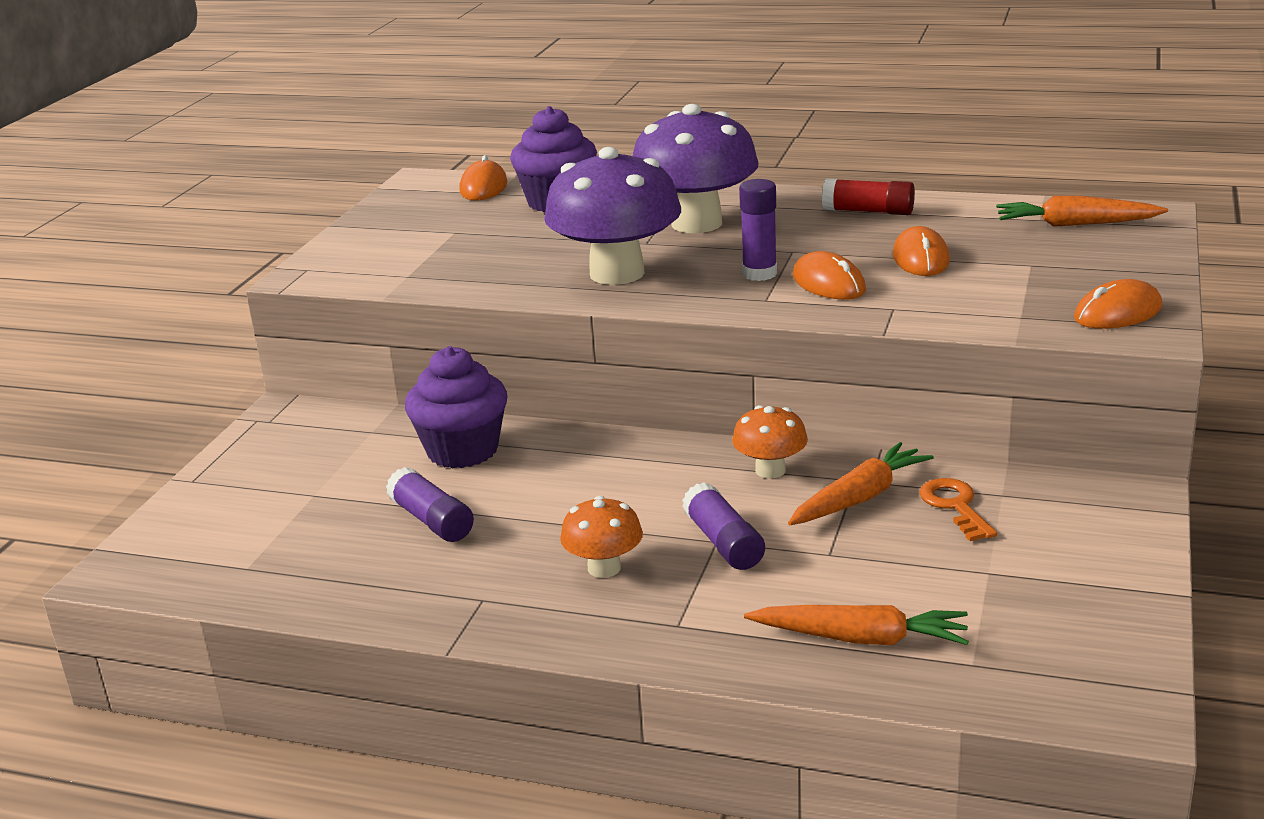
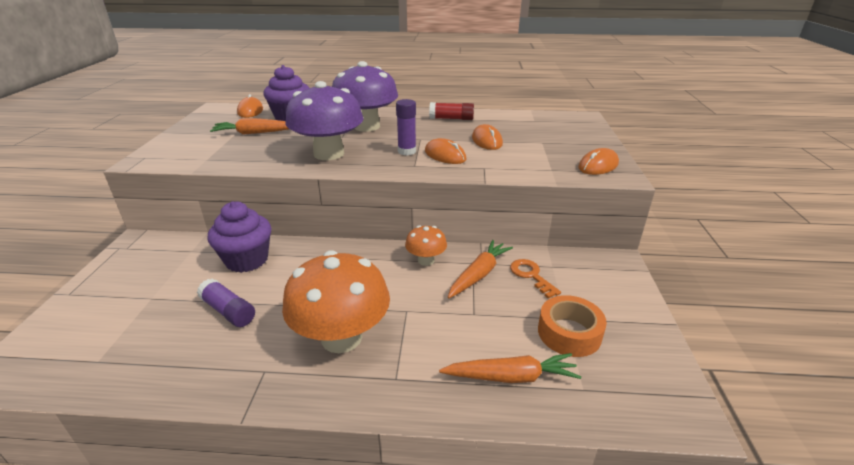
camera: 15 degrees left, 5 degrees up
(604, 568) = (341, 337): orange mushroom -> orange mushroom, size x1.98
(723, 543) = (411, 311): purple glue stick -> none
(985, 592) = (569, 333): none -> orange tape
(1076, 224) = (552, 122): orange carrot -> orange carrot (255, 133)

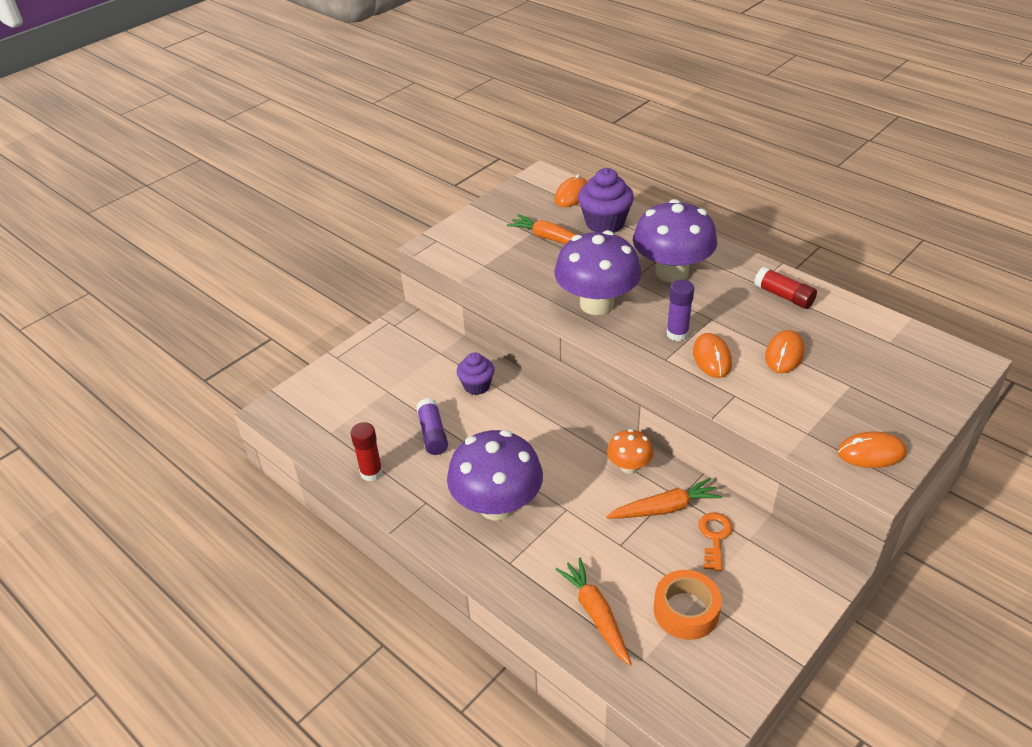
camera: 40 degrees right, 10 degrees up
(177, 375) = (371, 472): none -> red glue stick
(247, 260) = (476, 386): purple cupcake -> purple cupcake, size x0.64
(341, 337) = (497, 505): orange mushroom -> purple mushroom
(510, 377) = (596, 614): orange carrot -> orange carrot turned 150 degrees counterclockwise

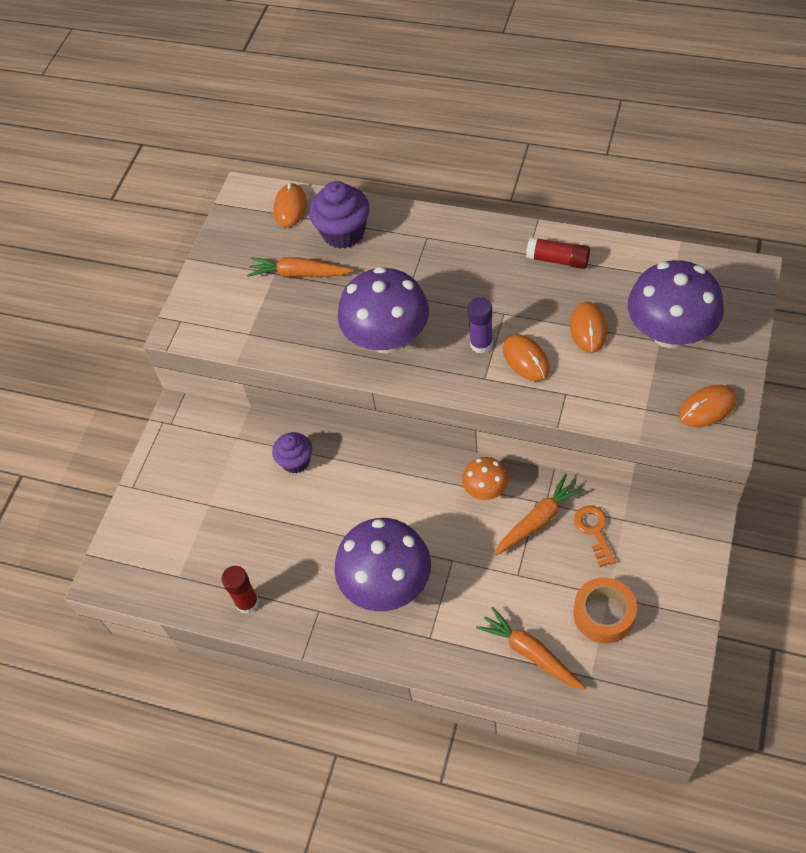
camera: 20 degrees left, 15 degrees up
(433, 434) = (283, 534): purple glue stick -> none
(671, 272) = (440, 271): purple mushroom -> purple mushroom (670, 333)

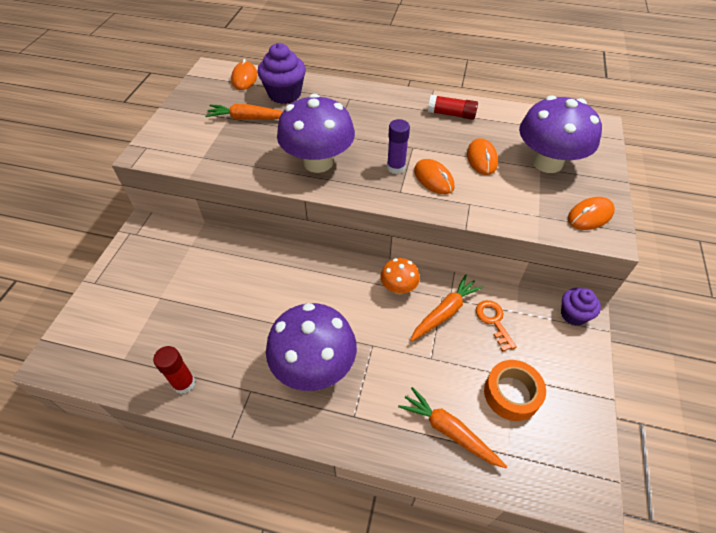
camera: 10 degrees left, 5 degrees down
(296, 461) = (238, 264): purple cupcake -> purple cupcake (573, 315)

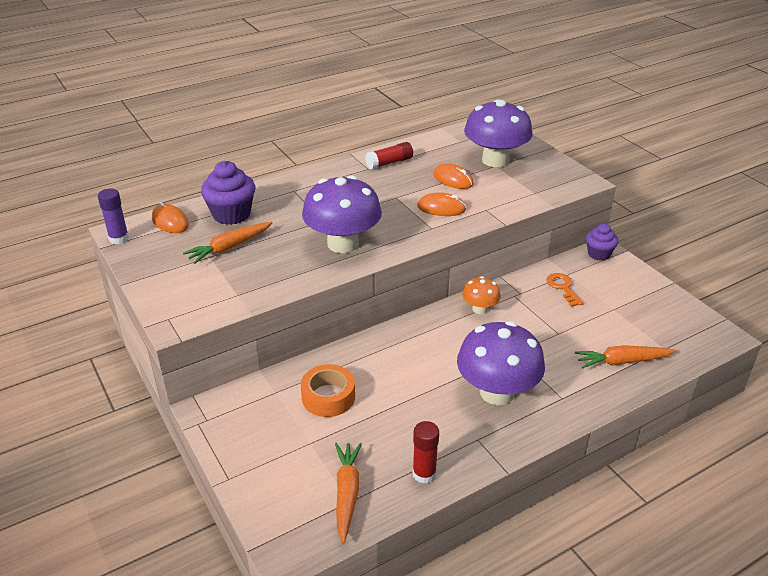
camera: 45 degrees left, 15 degrees down
(396, 167) = (405, 215): purple glue stick -> purple glue stick (119, 238)
(444, 312) = (529, 303): orange carrot -> orange carrot (347, 494)
(493, 321) = (563, 287): orange key -> orange key turned 45 degrees clockwise
(511, 394) = (625, 318): orange tape -> orange tape (328, 397)
(590, 215) = (561, 176): orange mouse -> none

